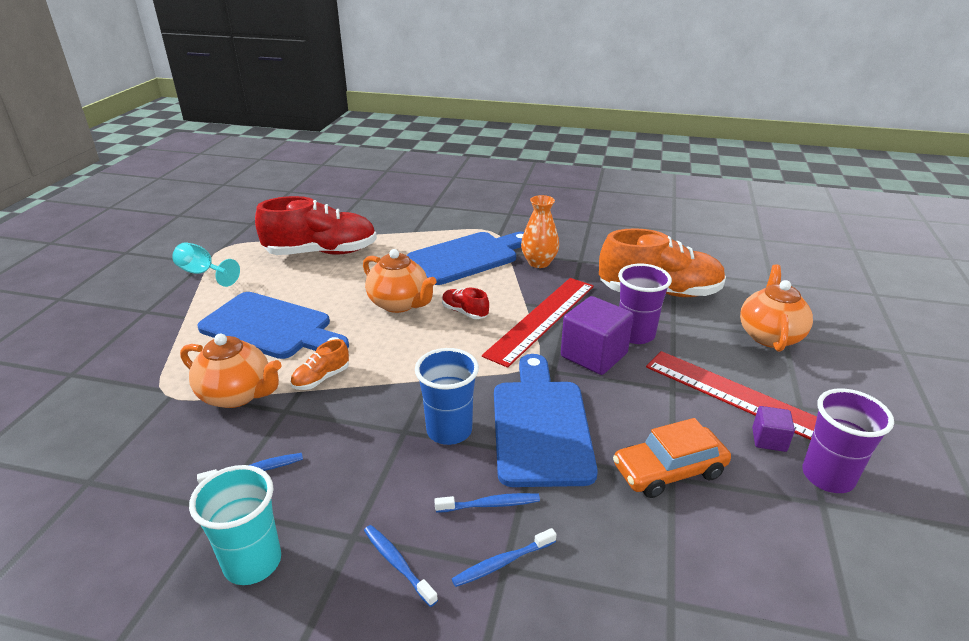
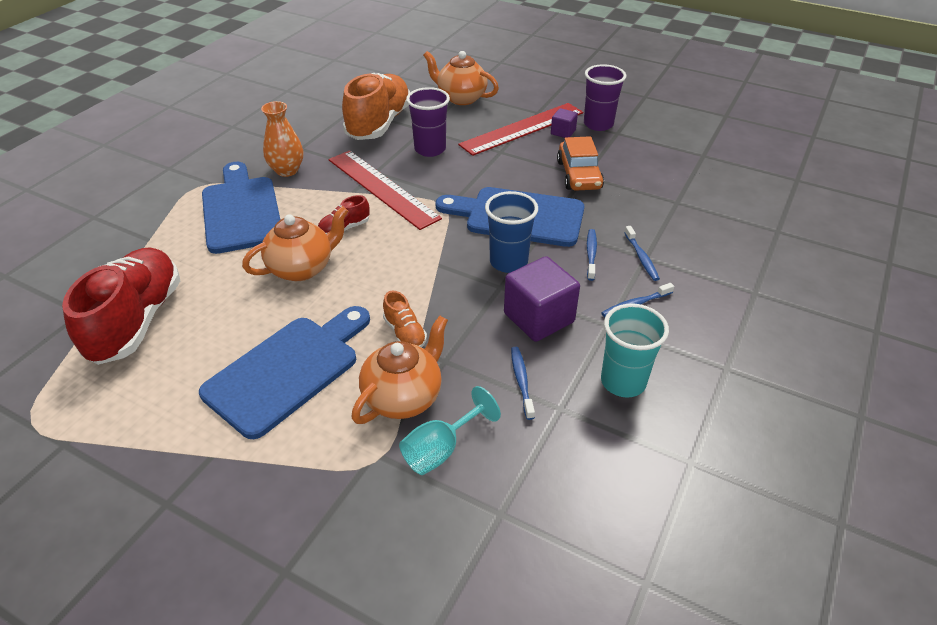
camera: 75 degrees left, 10 degrees up
(203, 273) = (98, 444): turquoise goblet -> turquoise goblet (441, 449)
(594, 355) = (446, 174): purple cube -> purple cube (539, 318)

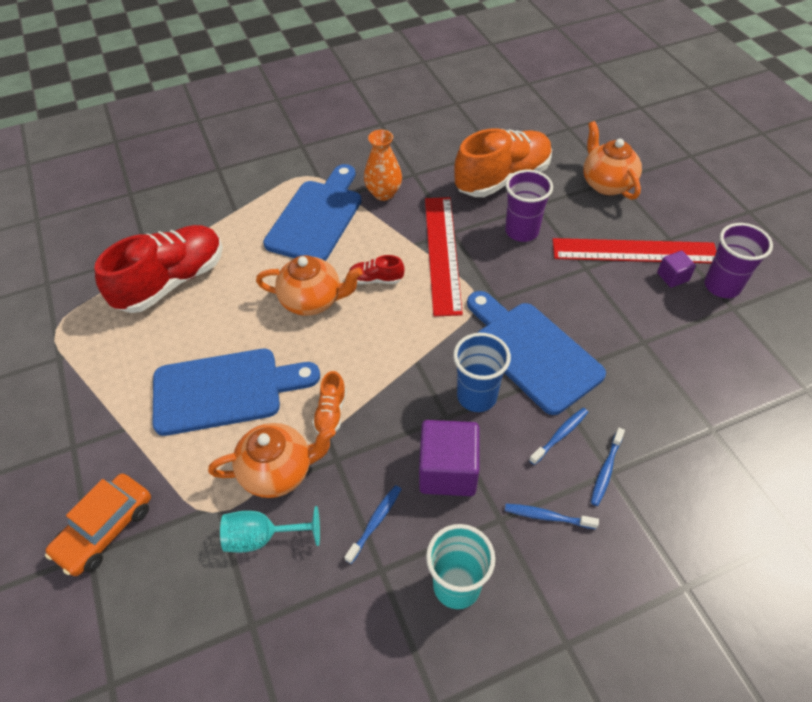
camera: 40 degrees right, 10 degrees up
(579, 175) = (638, 338): orange car -> orange car (105, 529)

